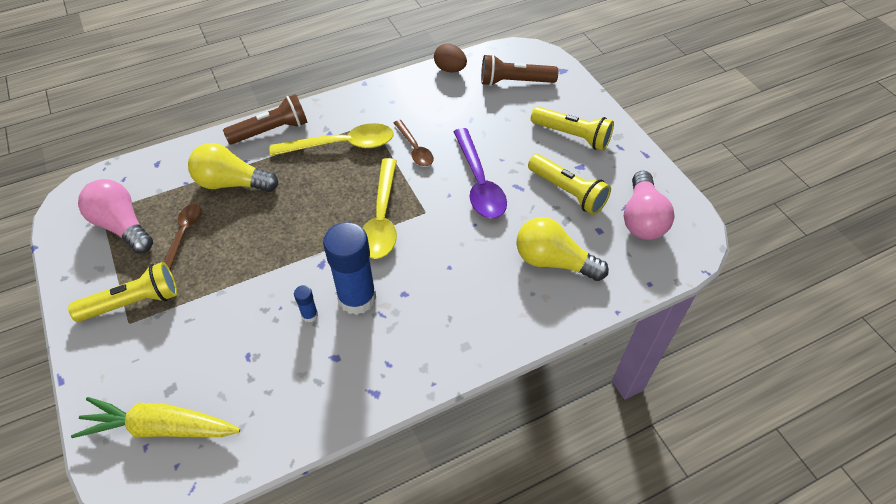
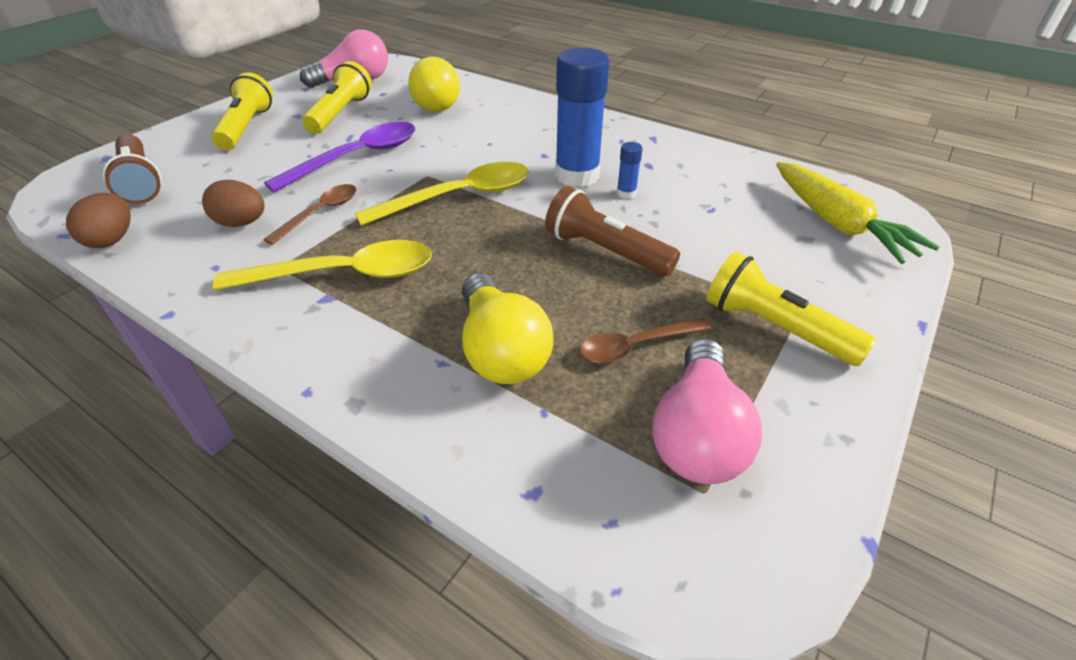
camera: 120 degrees left, 10 degrees down
(271, 131) = (349, 368): brown flashlight -> brown flashlight (605, 251)
(342, 145) = (345, 274): yellow spoon -> yellow spoon turned 120 degrees clockwise
(429, 116) = (242, 223): none -> brown egg

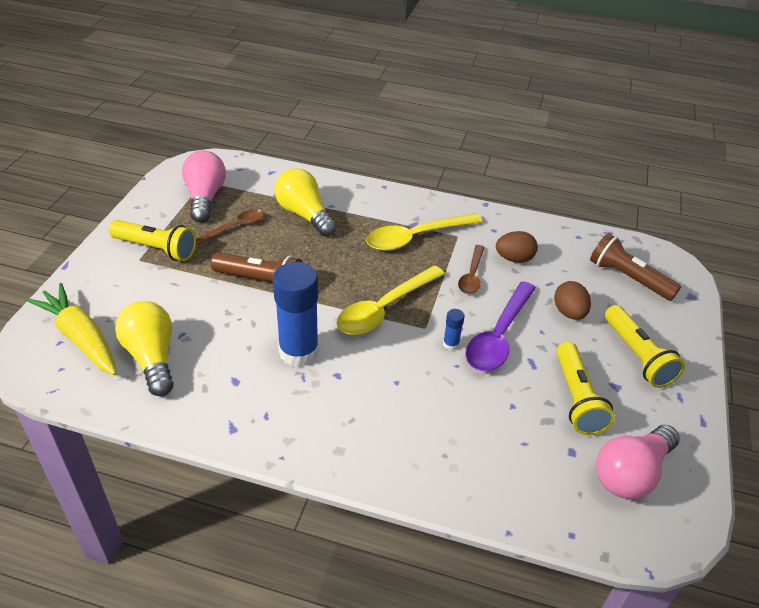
camera: 160 degrees right, 0 degrees up
(112, 240) = (575, 234): brown egg -> brown egg (569, 313)
(437, 103) = (494, 444): yellow light bulb -> yellow light bulb (152, 358)
(626, 193) = (252, 338): blue glue stick -> blue glue stick (451, 344)

